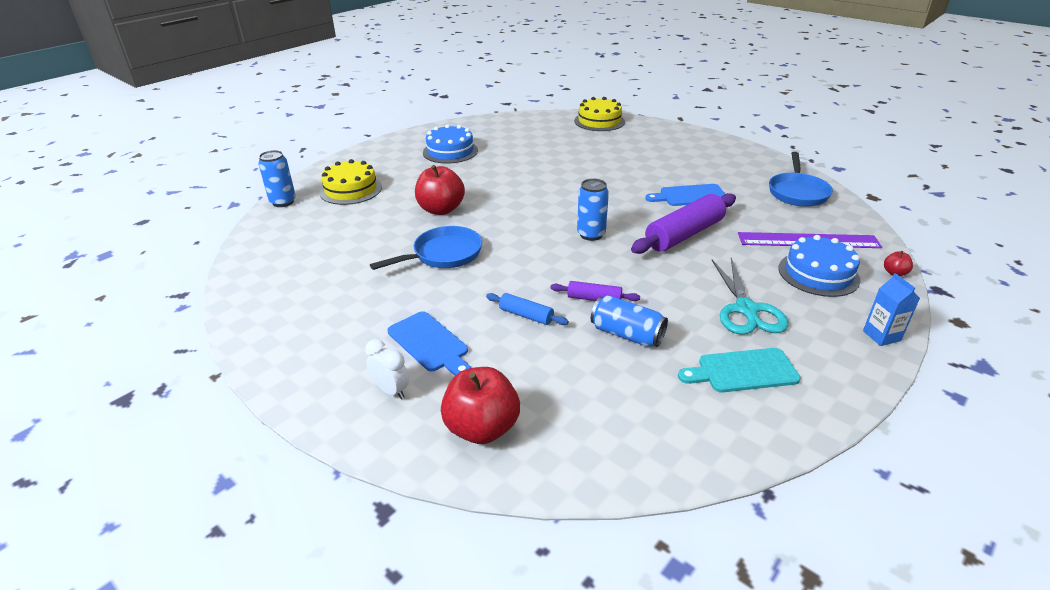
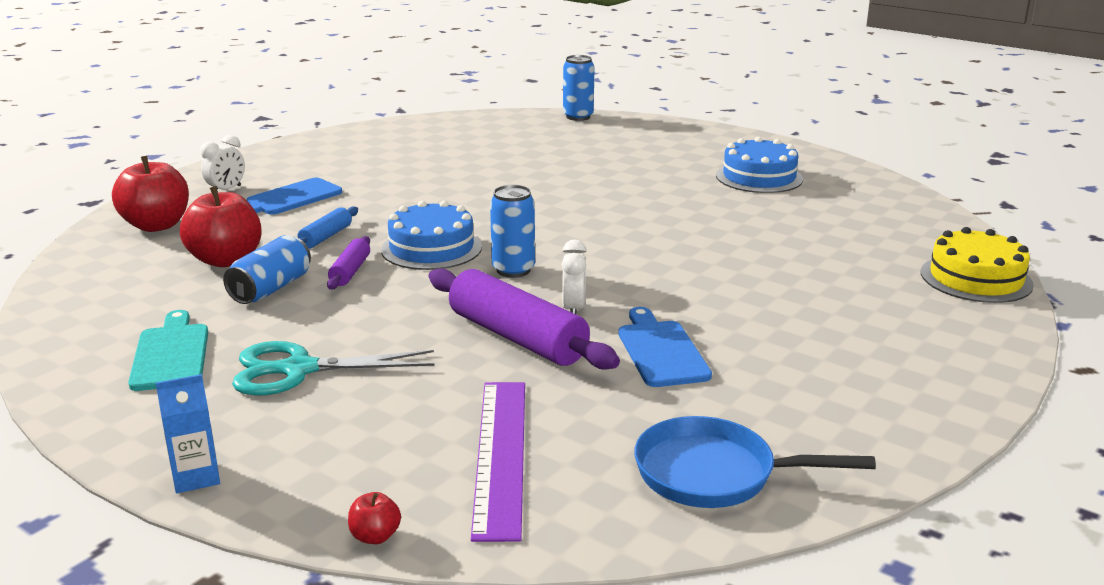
camera: 85 degrees right, 10 degrees down
(351, 190) = (617, 139): yellow cake -> none
(441, 209) = (573, 184): red apple -> red apple (226, 260)
(443, 254) = (461, 192): blue pan -> none
(645, 217) = (573, 309): none -> white clock
(818, 274) = (384, 447): blue cake -> blue cake (431, 248)

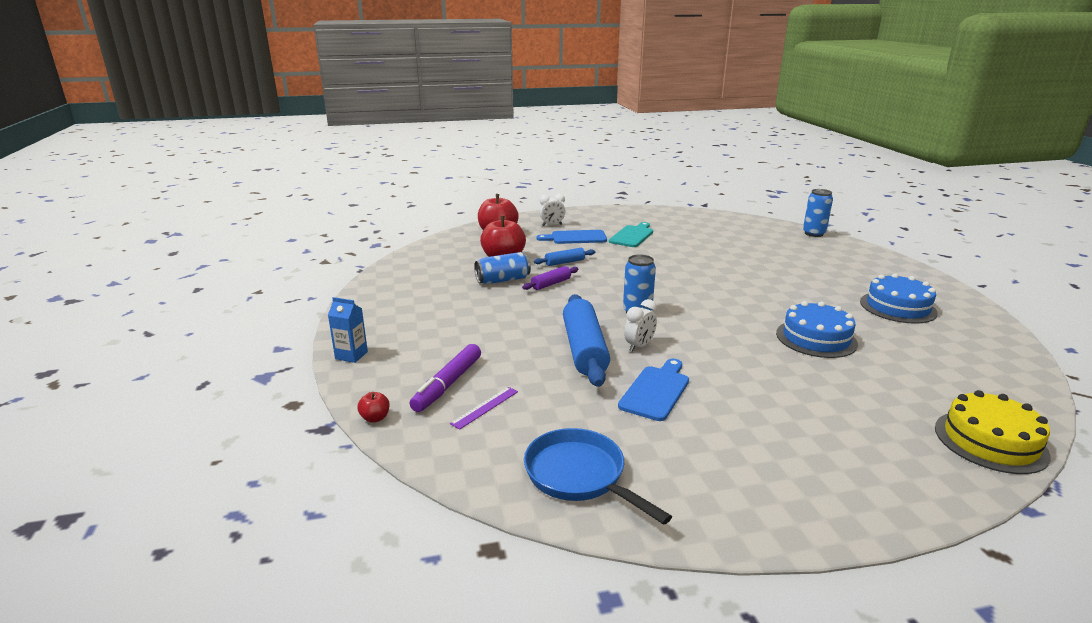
camera: 40 degrees right, 0 degrees up
(171, 354) = (420, 296): turquoise cutting board -> turquoise cutting board (632, 236)
(298, 370) = (458, 324): turquoise scissors -> none
(408, 450) = (447, 384): none -> purple marker
(431, 248) = (609, 285): blue cake -> blue cake (816, 338)
(500, 454) = (485, 407): purple ruler -> purple ruler, size x0.48
(517, 337) = (584, 350): purple rolling pin -> blue rolling pin

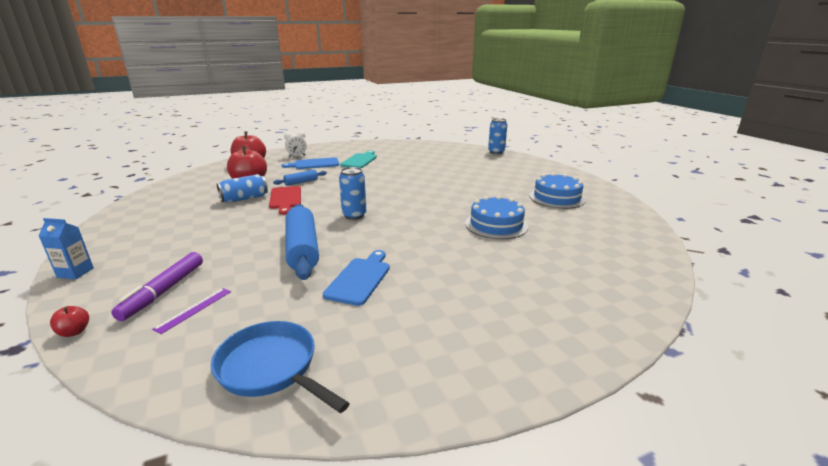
camera: 10 degrees left, 0 degrees up
(551, 284) = (285, 199): purple rolling pin -> red cutting board
(639, 346) = (351, 242): white clock -> none
(990, 441) = (633, 294): yellow cake -> none

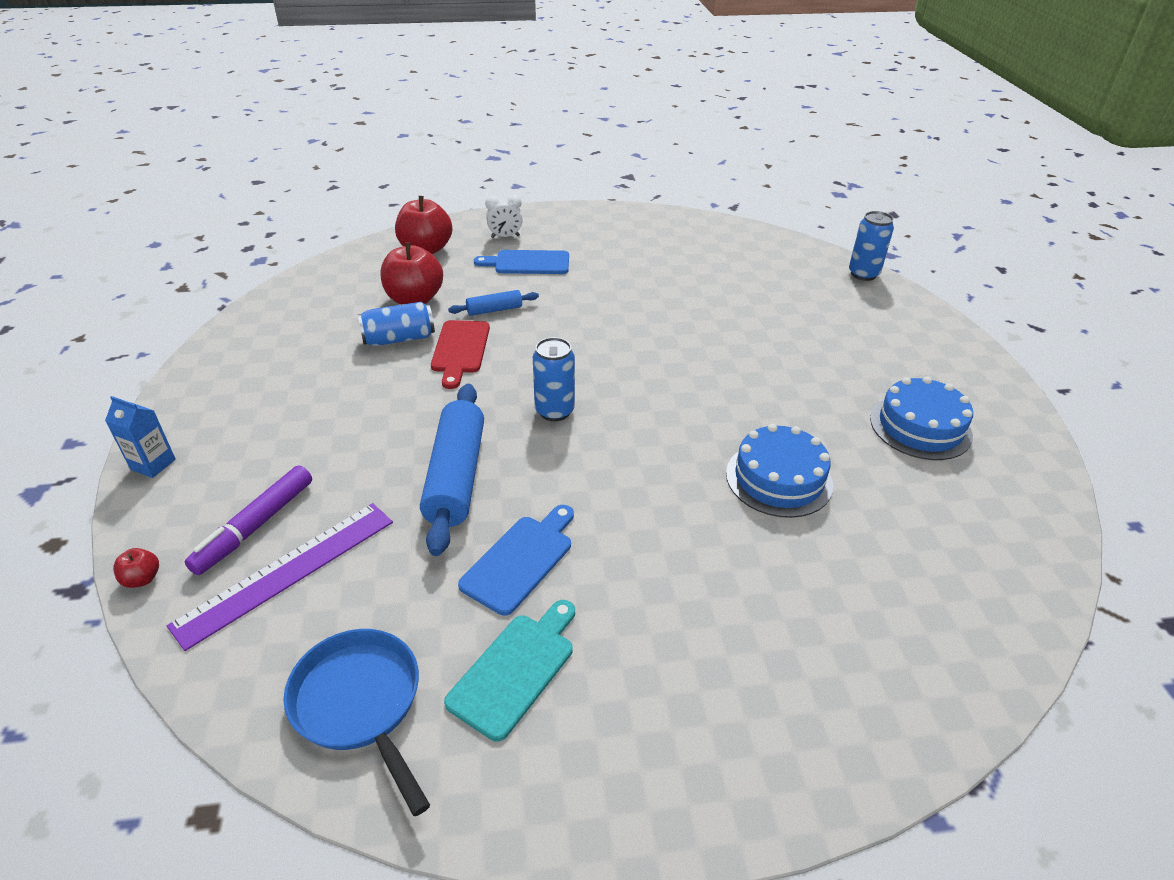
camera: 15 degrees right, 15 degrees up
(194, 309) = (287, 571): purple ruler -> purple ruler, size x2.08
(360, 160) = (607, 264): turquoise cutting board -> turquoise cutting board (515, 669)

